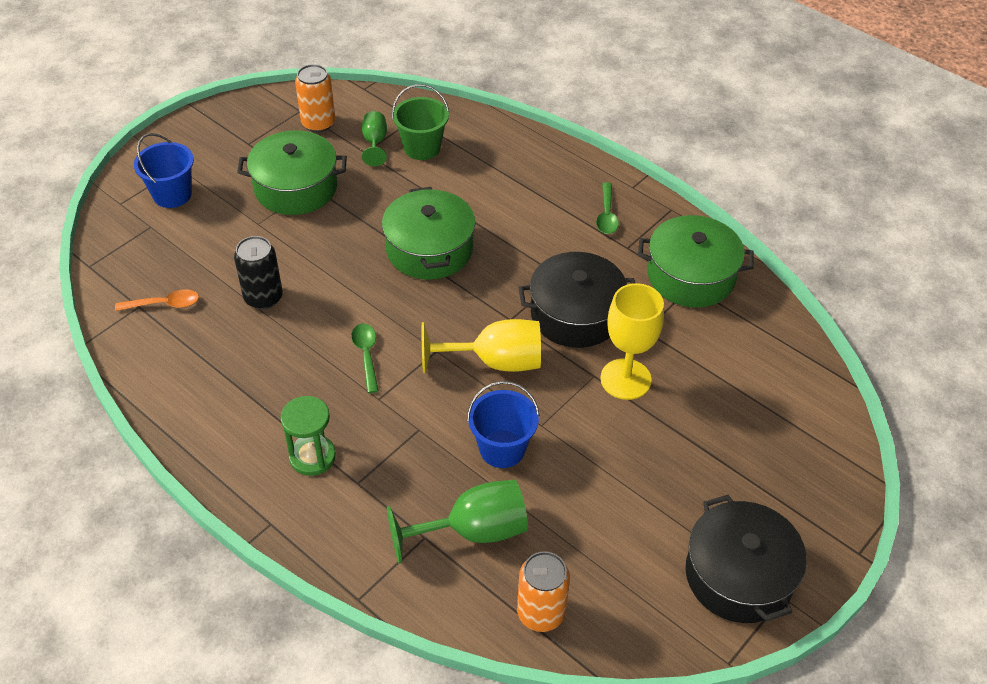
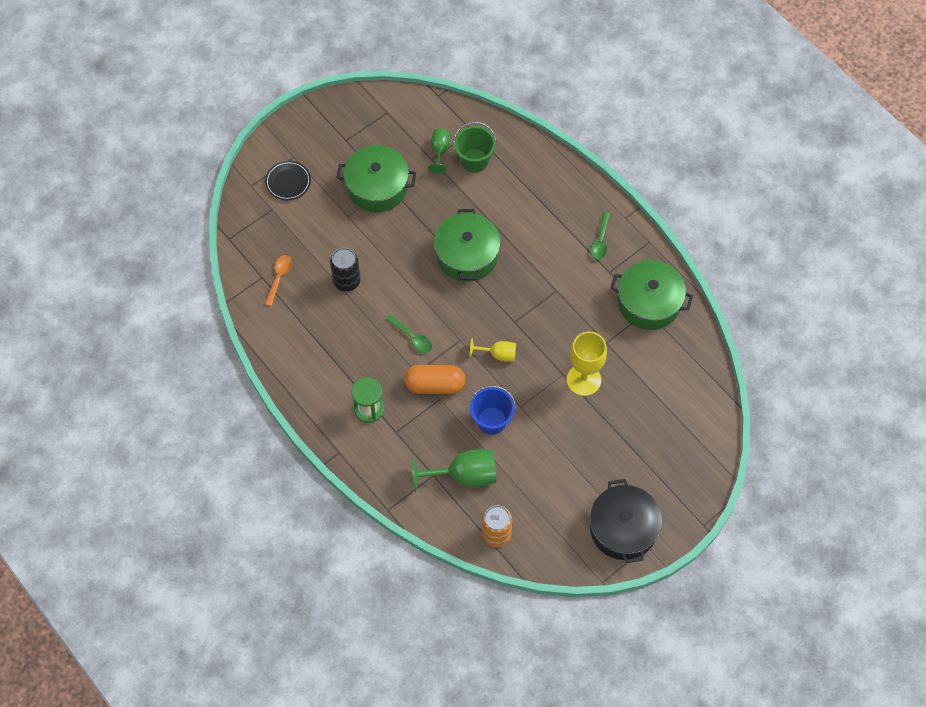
camera: 10 degrees right, 15 degrees up
(164, 304) = (279, 278): orange spoon -> orange spoon turned 75 degrees counterclockwise
(172, 194) = (288, 182): blue bucket -> black plate
(318, 123) = (399, 127): orange can -> none
(366, 355) = (412, 337): green spoon -> green spoon turned 135 degrees clockwise
(409, 412) = (435, 385): none -> orange capsule
(495, 362) = (498, 354): yellow goblet -> yellow goblet, size x0.57
(576, 314) = (560, 323): black pot -> none

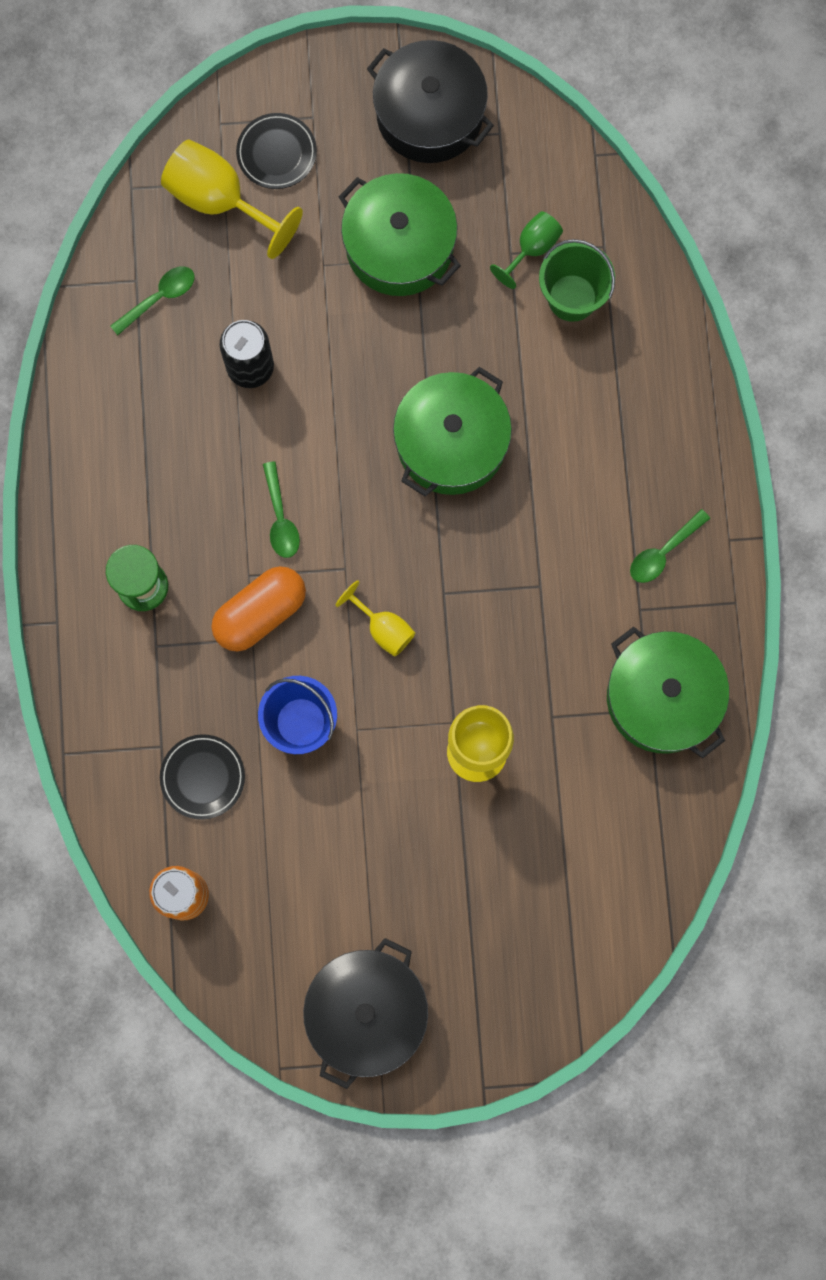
camera: 35 degrees right, 15 degrees up
(276, 218) = (220, 201): none -> yellow goblet
(279, 278) = (159, 298): orange spoon -> green spoon
(348, 123) = (429, 114): none -> black pot
(435, 385) = (260, 613): orange capsule -> orange capsule turned 75 degrees counterclockwise
(464, 475) = (203, 777): green goblet -> black plate

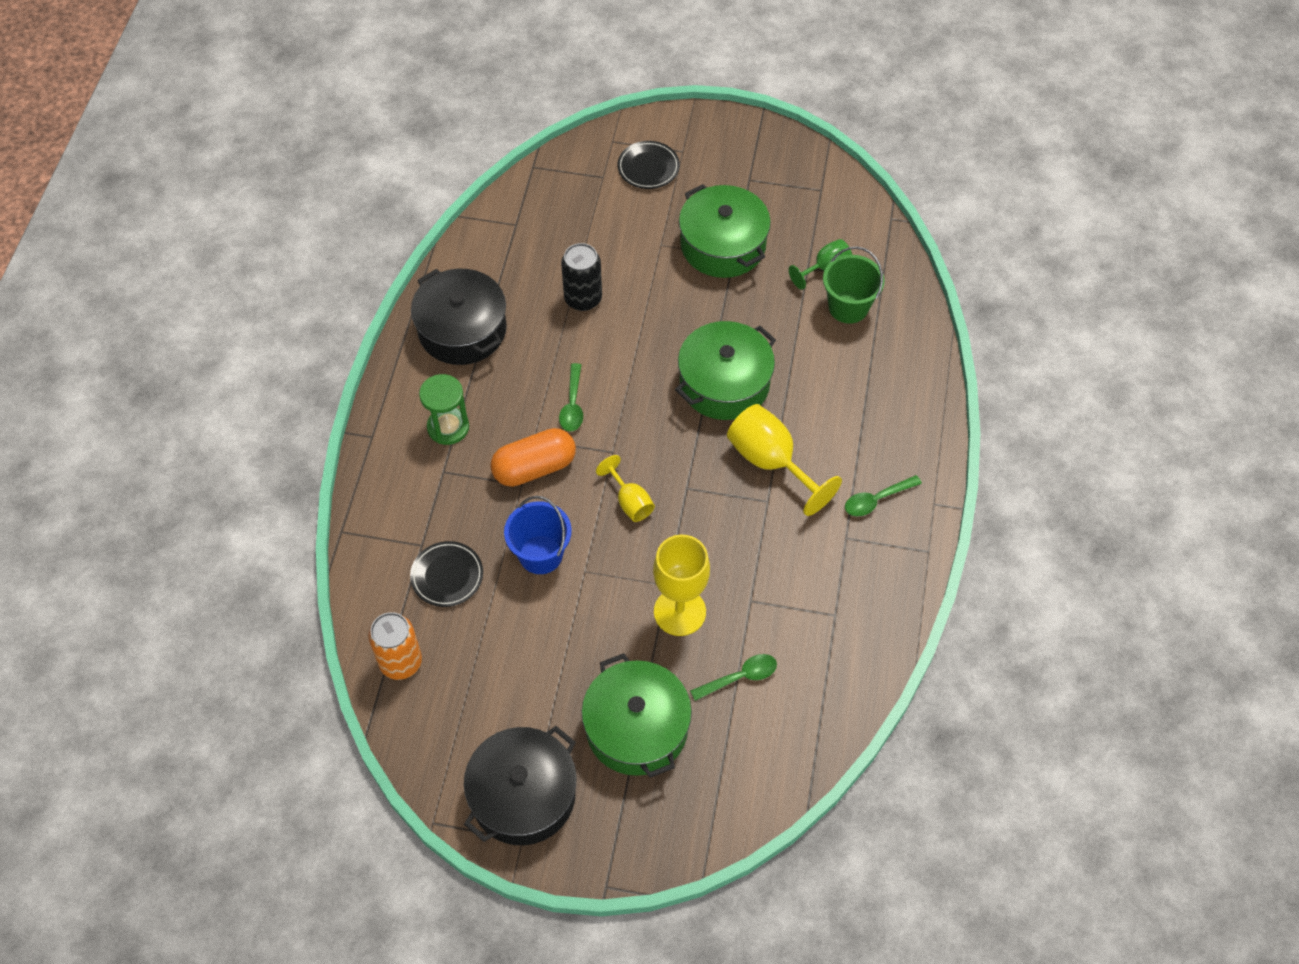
camera: 15 degrees right, 20 degrees down
(159, 298) = (529, 239): green spoon -> green spoon (740, 677)
(220, 201) = (596, 188): yellow goblet -> yellow goblet (771, 462)
(429, 114) = (771, 167): black pot -> black pot (462, 330)
(662, 698) = (848, 608): green pot -> green pot (637, 728)

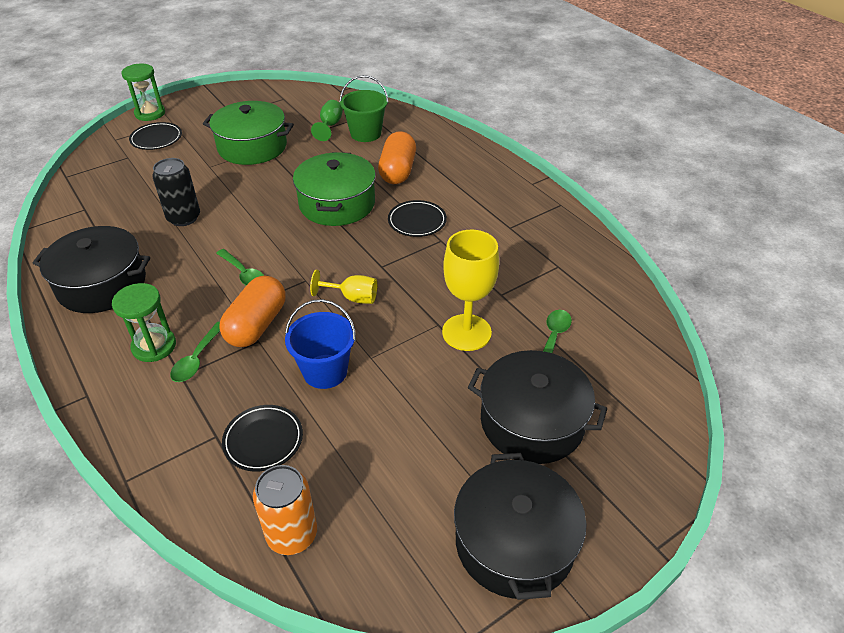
camera: 45 degrees left, 15 degrees down
(637, 728) = (532, 421): green pot -> black pot
(674, 122) = (150, 113): none -> green hourglass
(771, 462) = (417, 221): yellow goblet -> black plate
(823, 384) = (397, 171): none -> orange capsule
(876, 500) = (501, 200): green spoon -> green spoon (197, 359)

